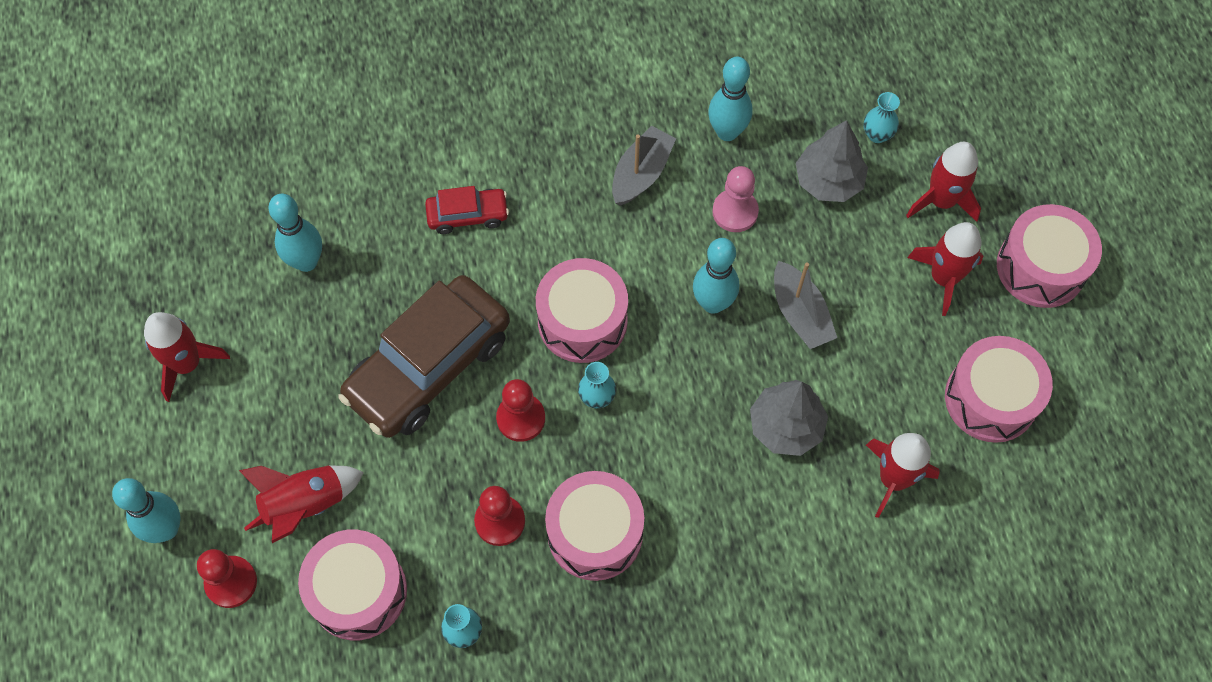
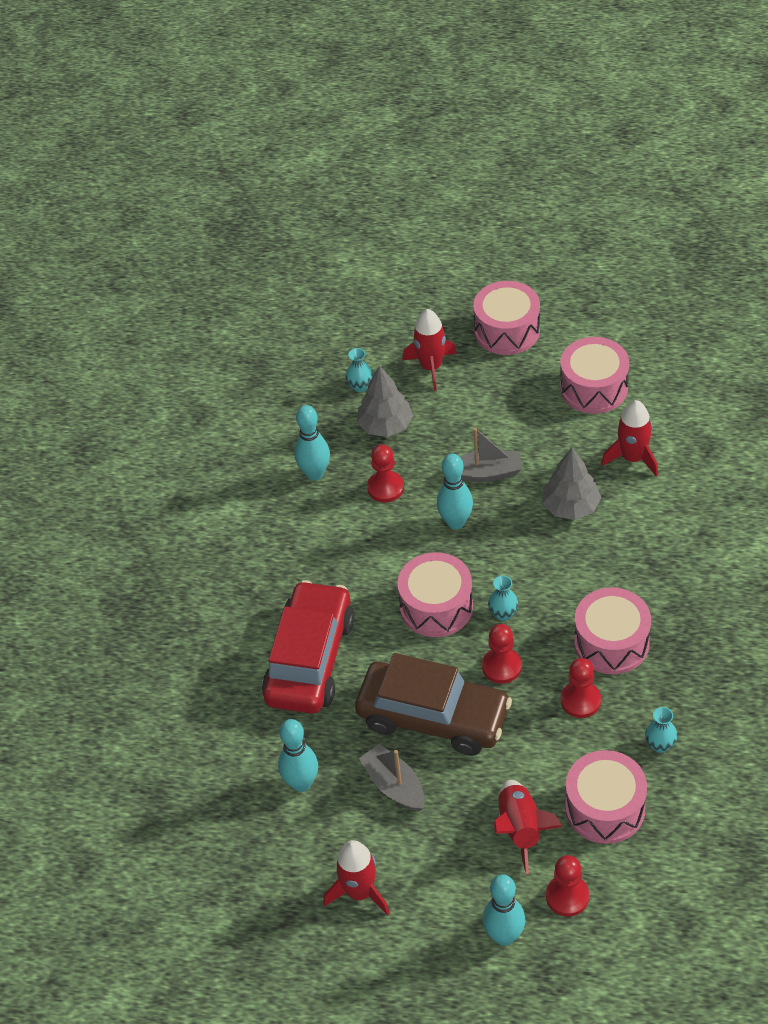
camera: 65 degrees left, 15 degrees down
(429, 367) = (433, 717): brown car -> brown car turned 45 degrees counterclockwise
(468, 215) = (310, 659): red car -> red car, size x2.09
(641, 174) = (326, 536): grey boat -> grey boat (394, 785)
(735, 212) = (385, 488): pink pawn -> red pawn
(944, 278) = (492, 384): red rocket -> none

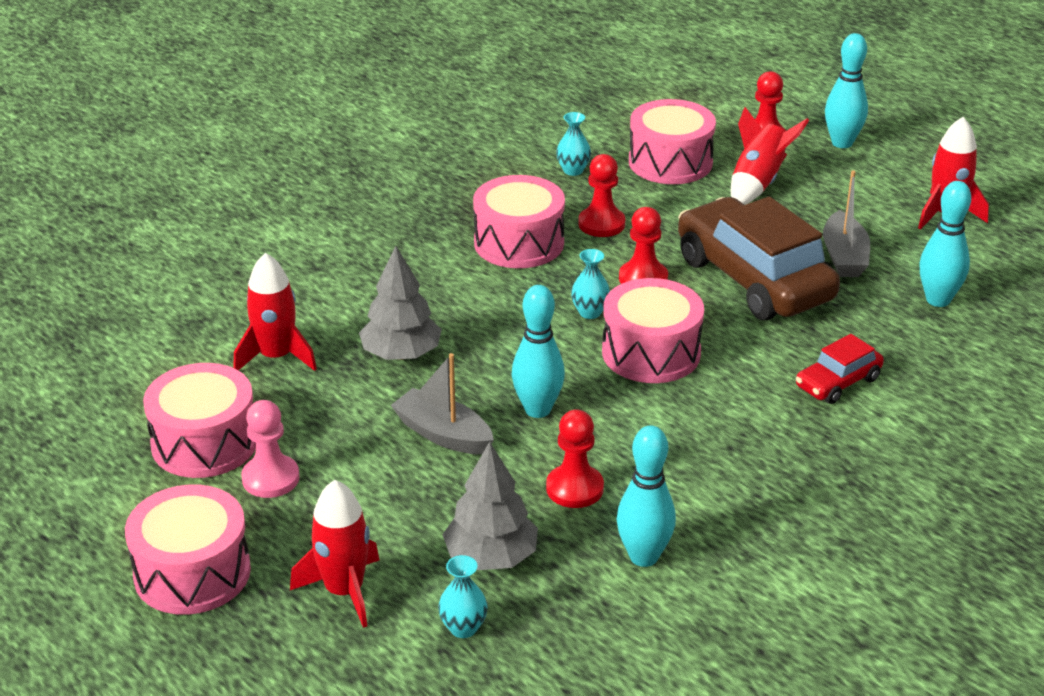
camera: 145 degrees left, 15 degrees down
(310, 659) = (838, 382): red car -> red car, size x0.48
(536, 393) = (270, 478): none -> pink pawn

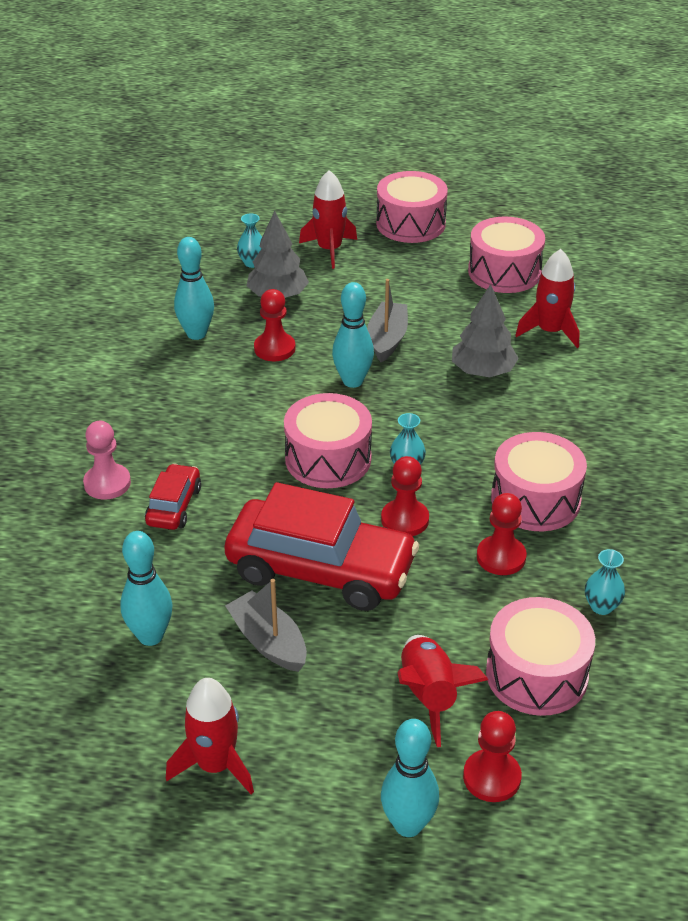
camera: 140 degrees right, 5 degrees up
(270, 478) = (442, 274): pink pawn -> pink pawn (107, 483)
(443, 434) = (387, 339): grey boat -> grey boat turned 75 degrees counterclockwise
(753, 279) = (321, 569): brown car -> red car

